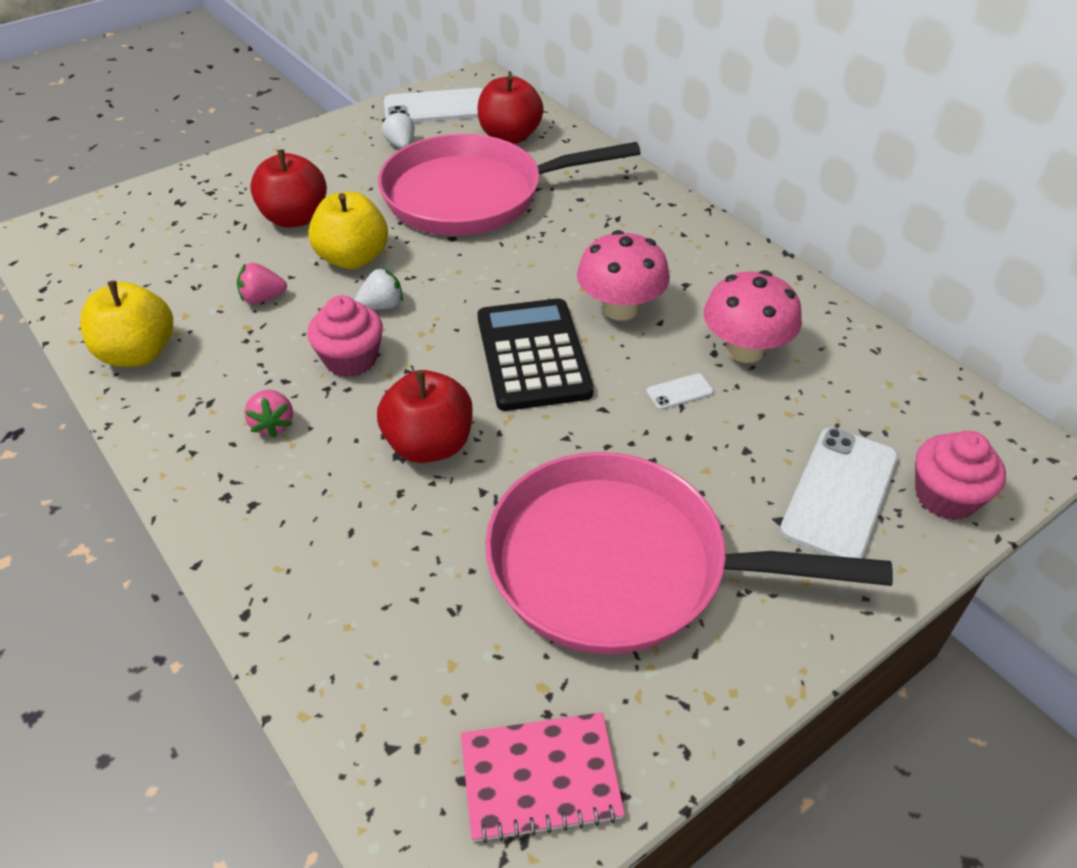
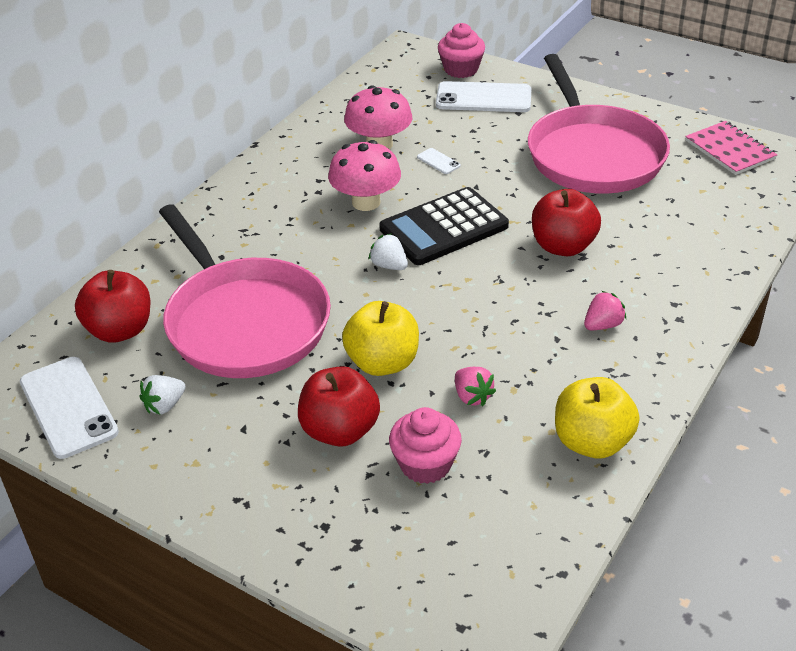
camera: 110 degrees left, 5 degrees down
(351, 359) = (509, 313): pink cupcake -> pink cupcake (425, 464)
(382, 306) = (436, 320): white strawberry -> white strawberry (389, 266)

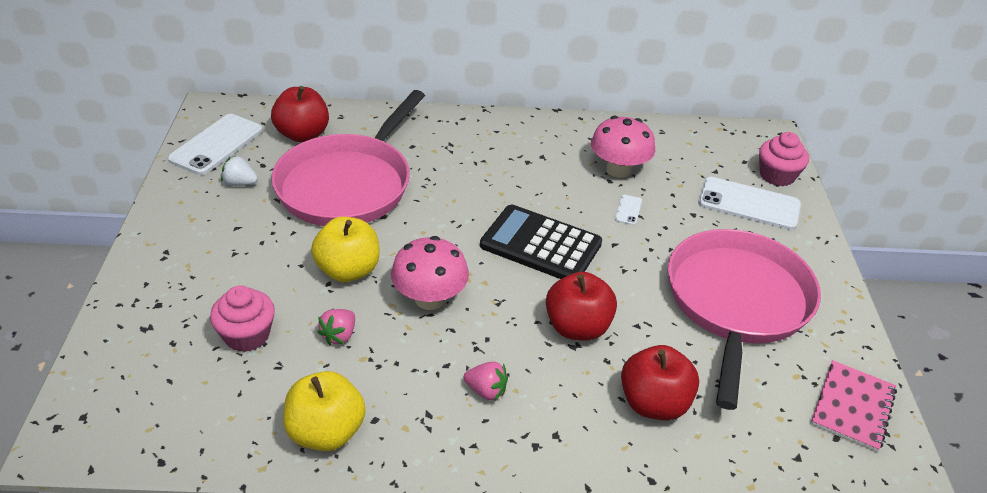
camera: 55 degrees right, 0 degrees up
(340, 431) = (259, 276): red apple -> red apple (654, 403)
(366, 202) = (536, 190): pink mushroom -> pink mushroom (430, 299)
(389, 266) = (466, 232): white strawberry -> none
(483, 98) = (749, 204): white phone -> white phone turned 45 degrees counterclockwise
(592, 154) = (736, 303): pink pan -> pink pan turned 150 degrees clockwise

